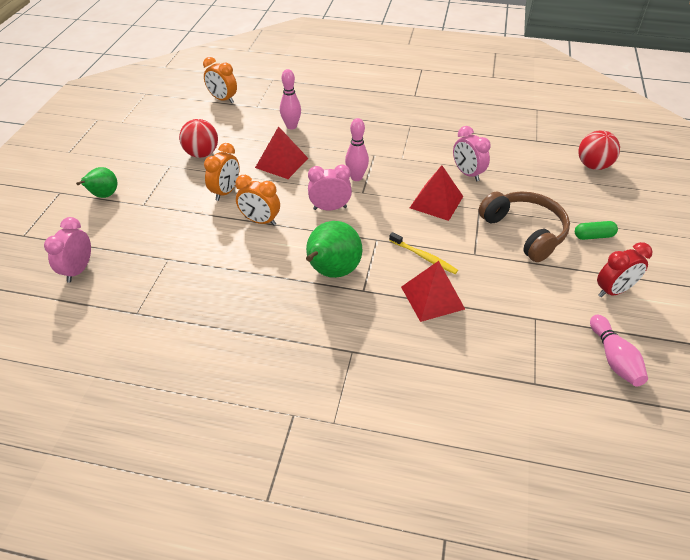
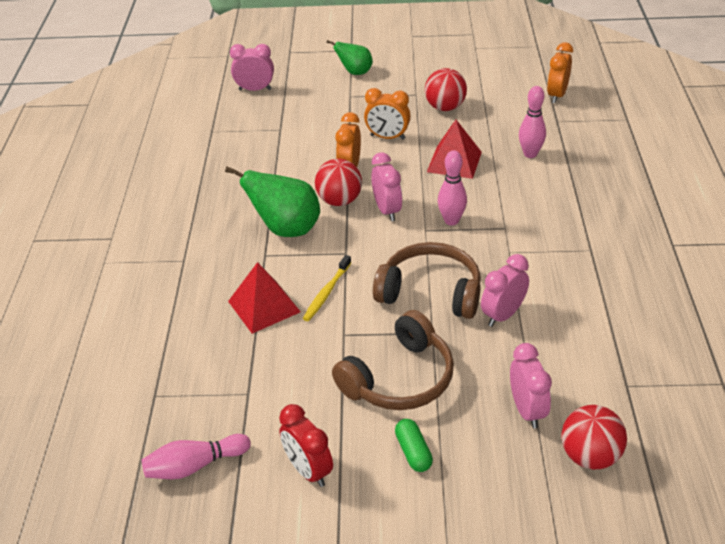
camera: 80 degrees right, 5 degrees down
(304, 233) = (339, 201): none -> red ball
(436, 202) = (430, 292): red pyramid -> brown headphones
(556, 181) = (527, 410): none -> pink clock

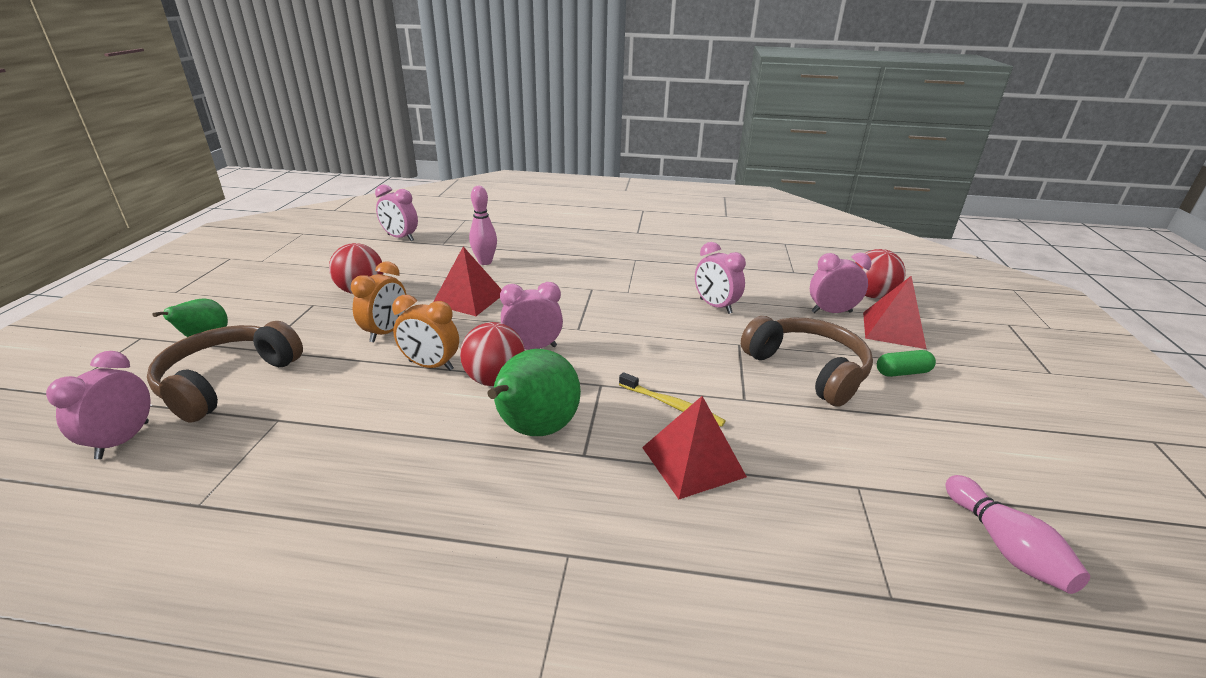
camera: 85 degrees left, 10 degrees down
(308, 470) = (959, 442): red clock -> none
(430, 292) = (679, 337): brown headphones -> brown headphones (227, 381)
(451, 221) = (569, 313): pink bowling pin -> none
(504, 461) = (893, 329): none -> red pyramid
(557, 95) = (400, 238): orange clock -> pink clock

